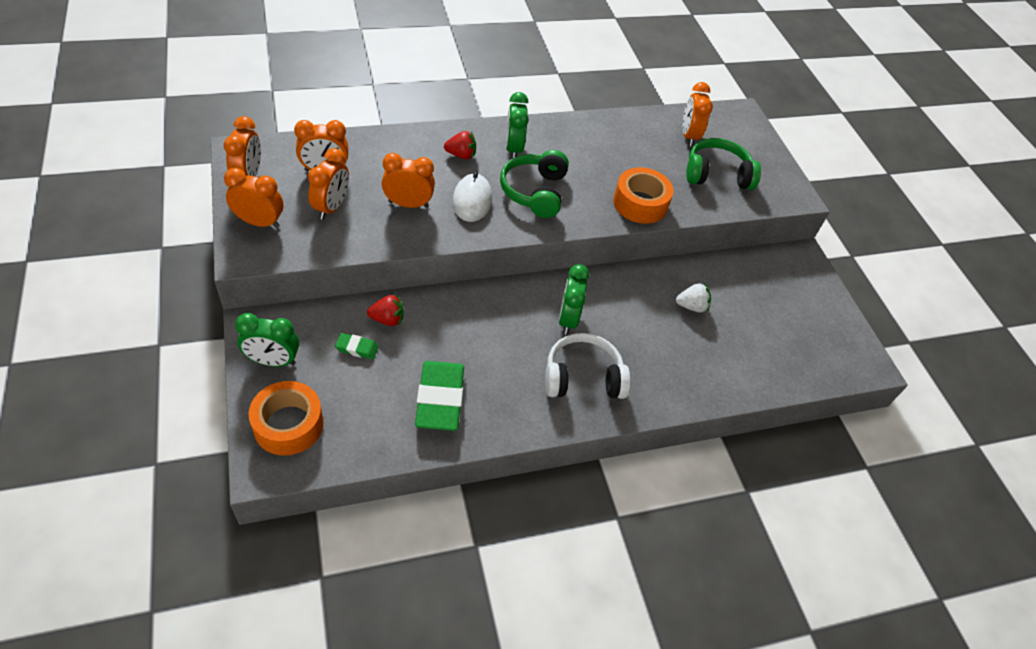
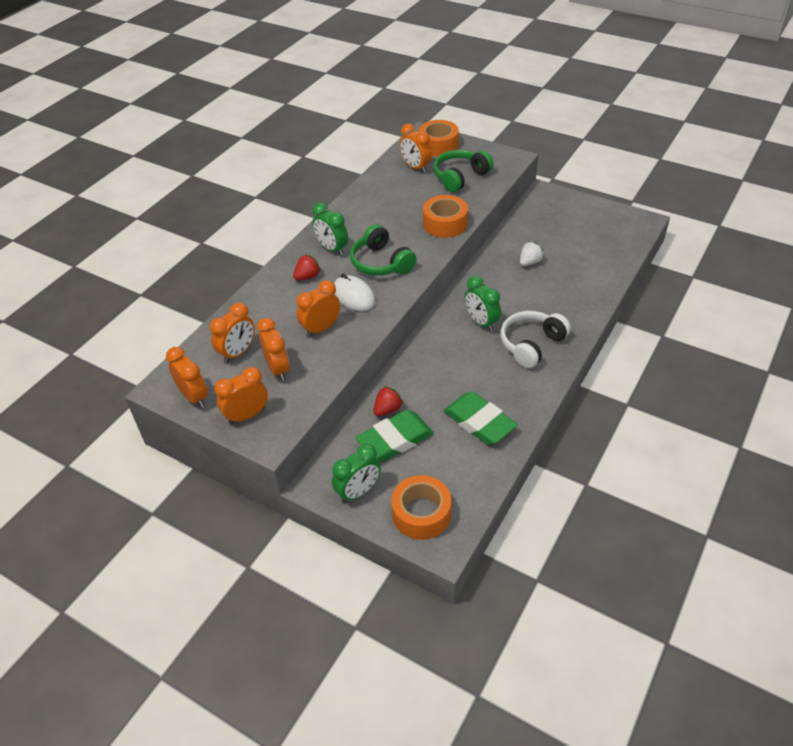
camera: 35 degrees left, 5 degrees down
(357, 348) = (395, 440): green eraser -> green eraser, size x2.12
(740, 132) = (438, 145): none -> orange tape

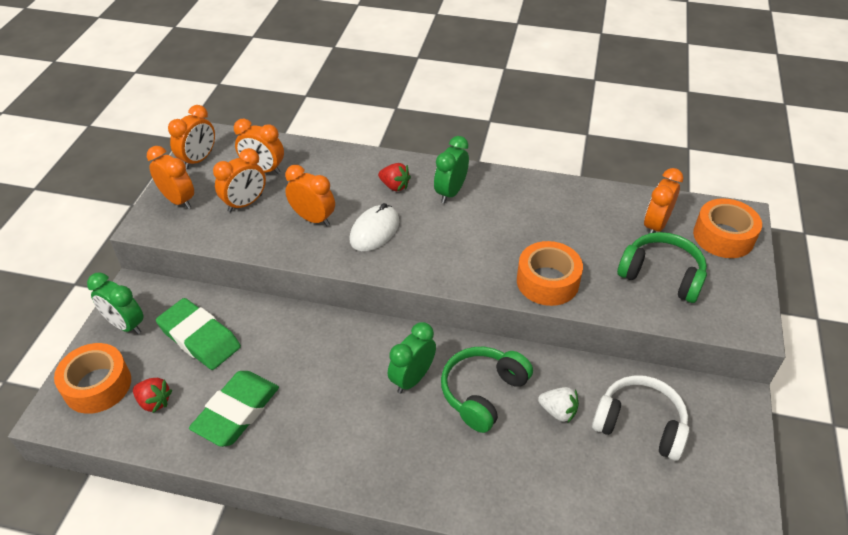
camera: 70 degrees right, 0 degrees up
(381, 263) = (442, 239): green headphones -> green headphones (483, 393)
(387, 409) = (243, 320): red strawberry -> red strawberry (154, 402)
(531, 344) = (386, 443): white headphones -> white headphones (639, 424)

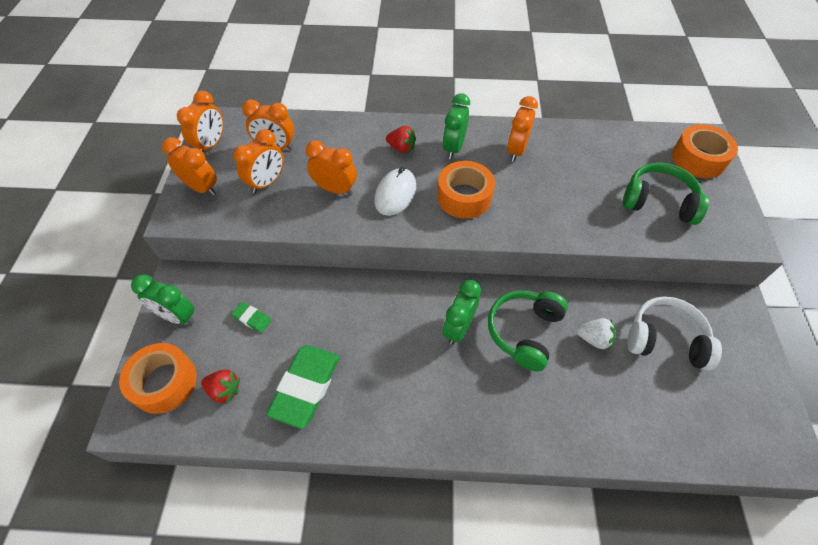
camera: 10 degrees left, 10 degrees up
(199, 338) = (252, 319): green eraser -> green eraser, size x0.47
(547, 281) = (563, 221): orange tape -> orange tape (464, 197)
(655, 225) = (639, 156): orange clock -> orange clock (516, 150)

